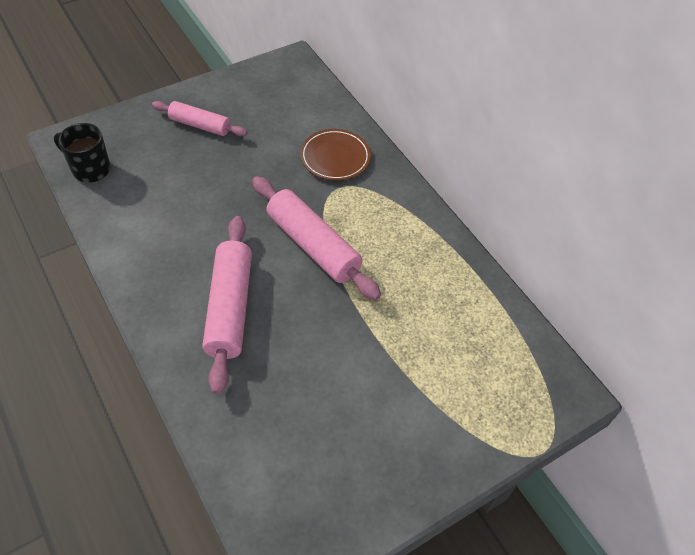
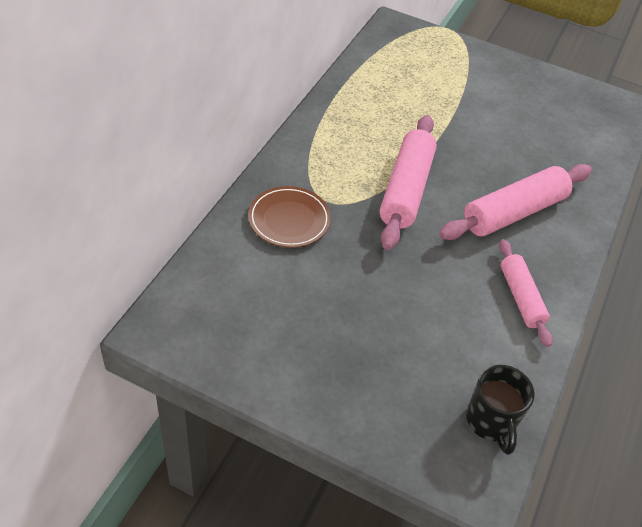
camera: 125 degrees left, 5 degrees down
(200, 125) = (340, 359): pink rolling pin -> pink rolling pin (521, 297)

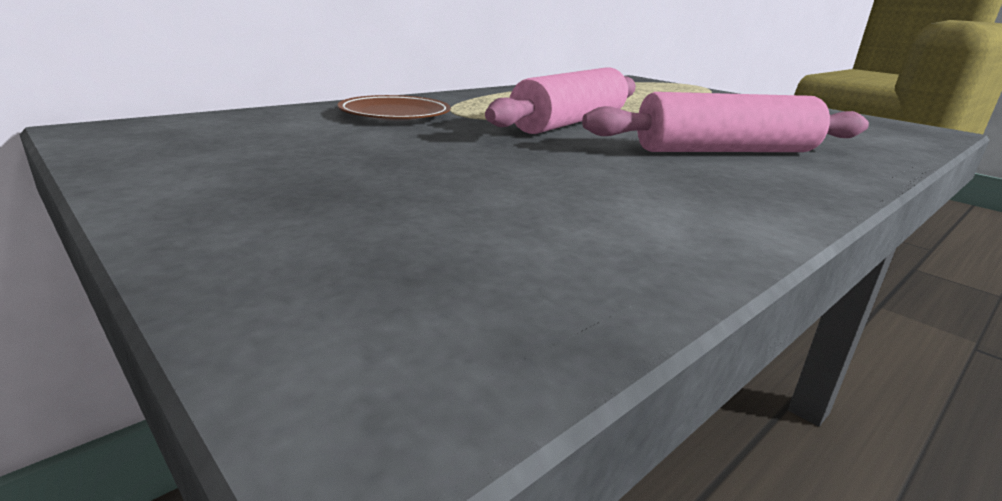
camera: 25 degrees right, 25 degrees down
(491, 422) = (522, 302): black mug -> none
(521, 297) = (701, 198): pink rolling pin -> none

